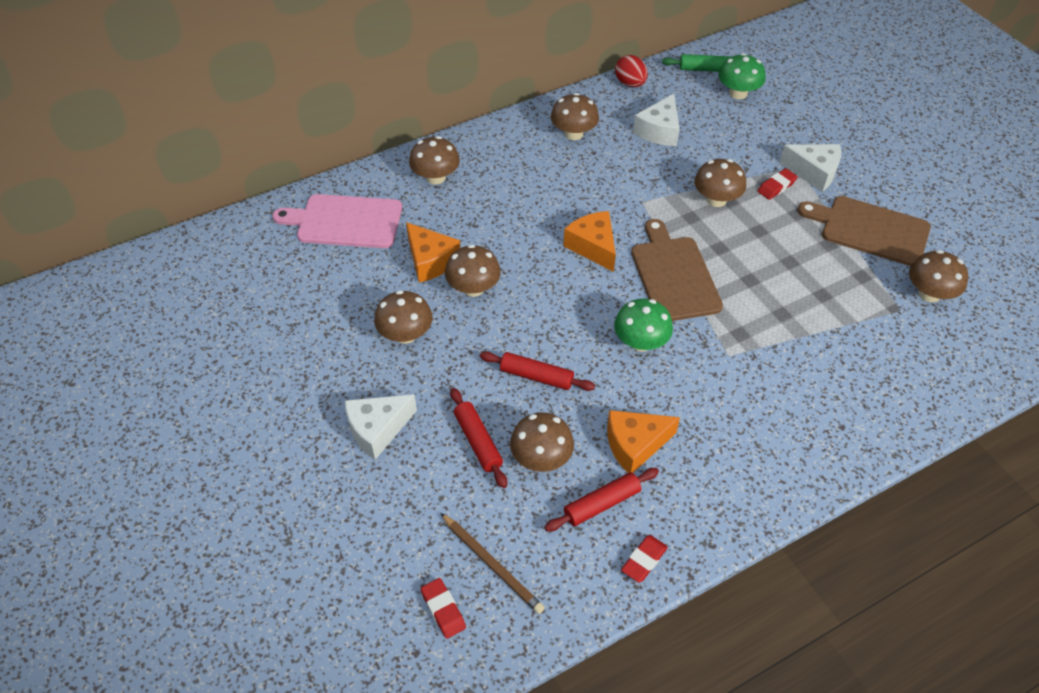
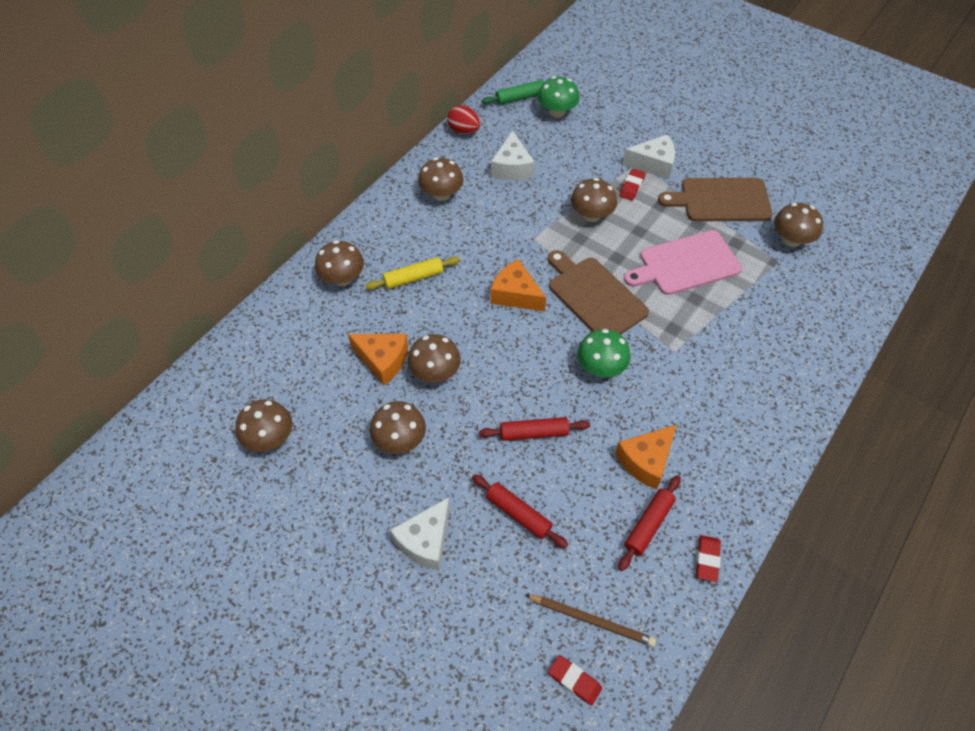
camera: 25 degrees left, 5 degrees up
(345, 221) = (282, 351): pink cutting board -> pink cutting board (685, 264)
(502, 199) = (413, 278): none -> yellow rolling pin
(541, 458) = (578, 506): brown mushroom -> brown mushroom (269, 438)

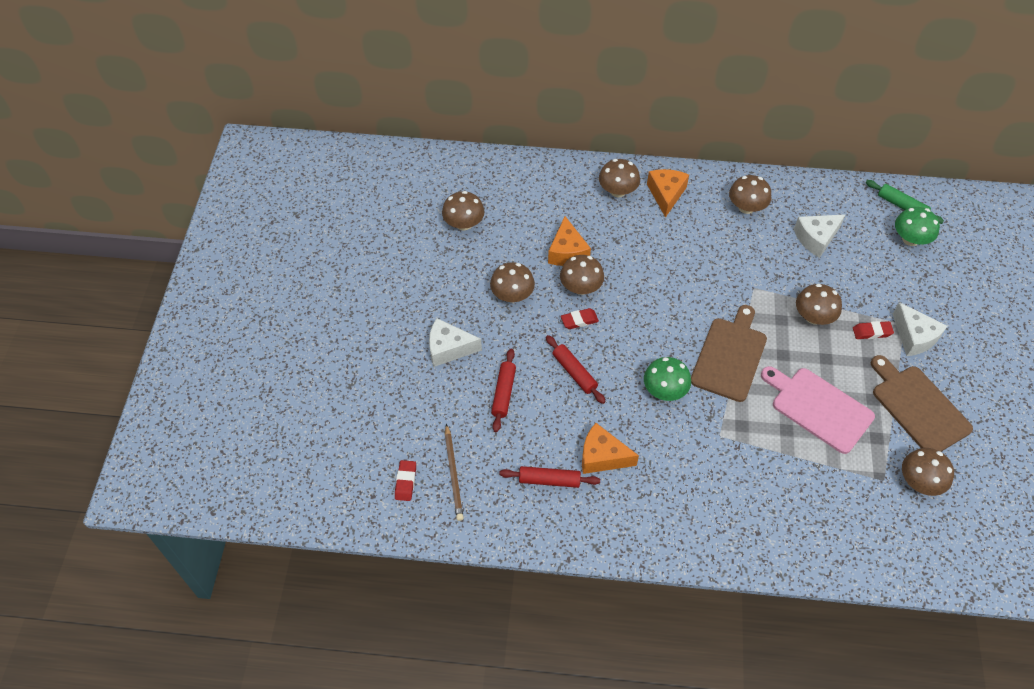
camera: 60 degrees right, 0 degrees up
(413, 278) = (652, 232): yellow rolling pin -> none
(464, 131) = (826, 187): red egg -> none
(515, 294) = (688, 303): orange cheese -> orange cheese (666, 194)
(707, 559) = (547, 531): red eraser -> red eraser (579, 320)

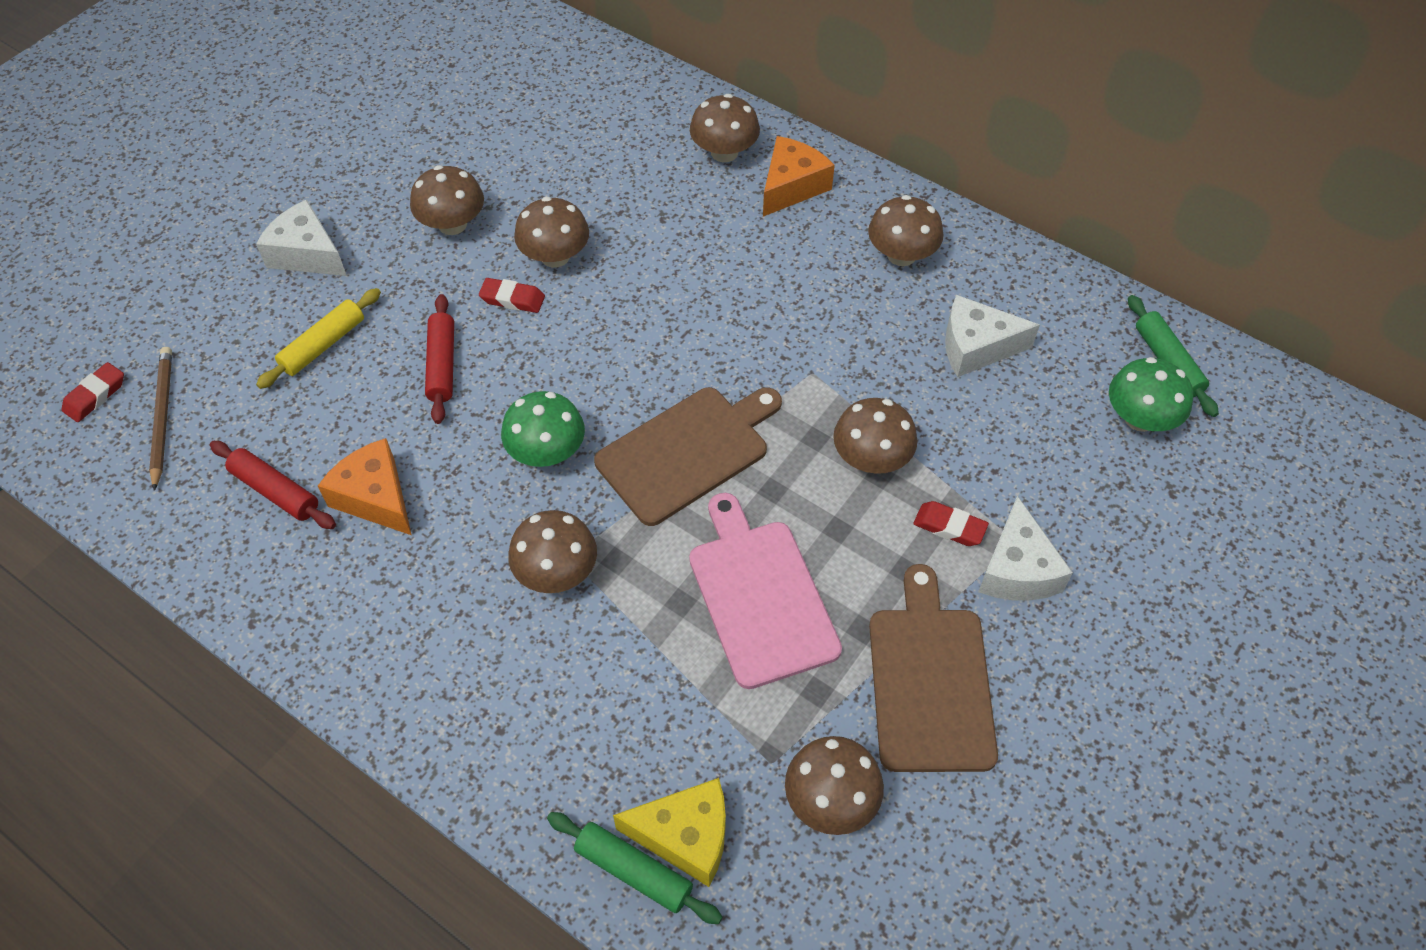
camera: 30 degrees right, 0 degrees up
(453, 474) = (162, 417): brown pencil -> brown pencil turned 150 degrees clockwise
(464, 223) = (473, 106): brown mushroom -> brown mushroom (556, 572)
(503, 393) = (323, 345): red rolling pin -> yellow rolling pin
(567, 252) = (579, 202): orange cheese -> none
(867, 560) = (634, 871): none -> green rolling pin
(875, 532) = (685, 836): none -> yellow cheese

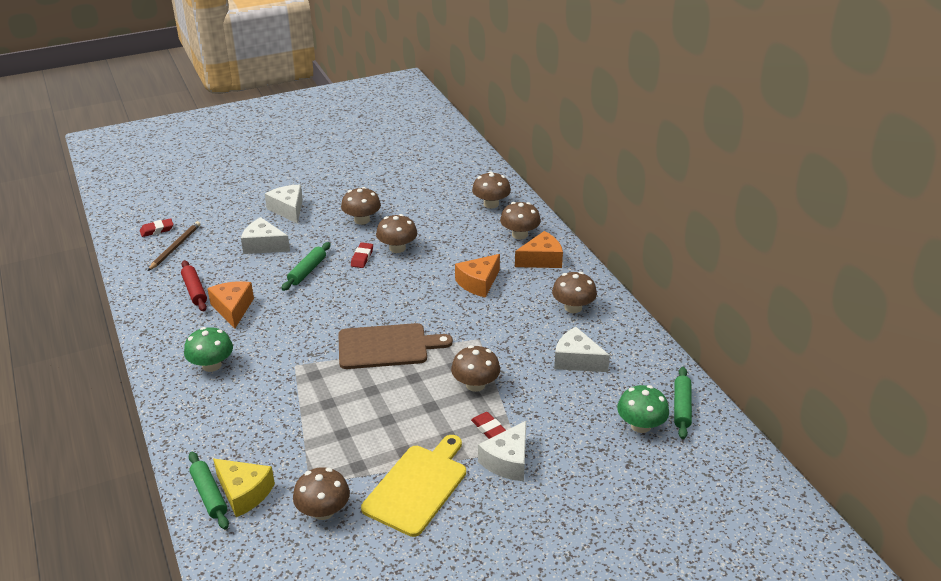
camera: 30 degrees right, 20 degrees down
(323, 345) = (263, 245): yellow rolling pin -> white cheese
(442, 365) = (307, 271): red rolling pin -> green rolling pin
(512, 299) = (362, 257): red eraser -> red eraser turned 60 degrees clockwise
(547, 452) = (322, 321): green mushroom -> green mushroom (211, 365)
(556, 572) = (283, 368): brown mushroom -> brown mushroom (491, 204)
(732, 269) = (478, 283): none -> orange cheese
(760, 596) = (367, 417): pink cutting board -> none
(930, 681) = (417, 487): brown cutting board -> yellow cutting board

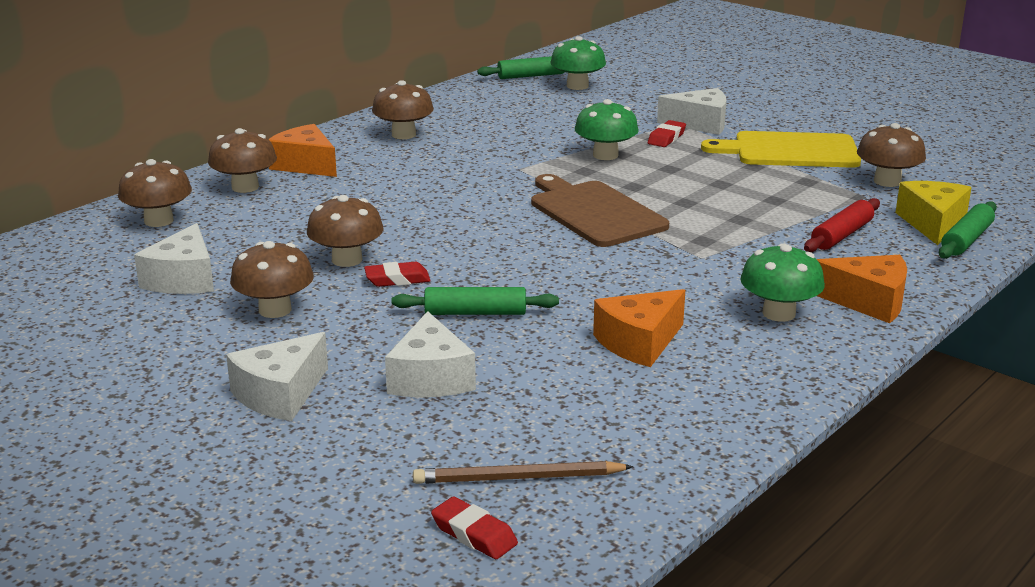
camera: 115 degrees left, 10 degrees down
(194, 290) = (630, 397): red rolling pin -> red rolling pin (841, 235)
(475, 384) = (605, 155): brown mushroom -> green mushroom
(478, 283) = (396, 189): orange cheese -> orange cheese (868, 302)
(576, 360) = (505, 120): white cheese -> white cheese (183, 279)

